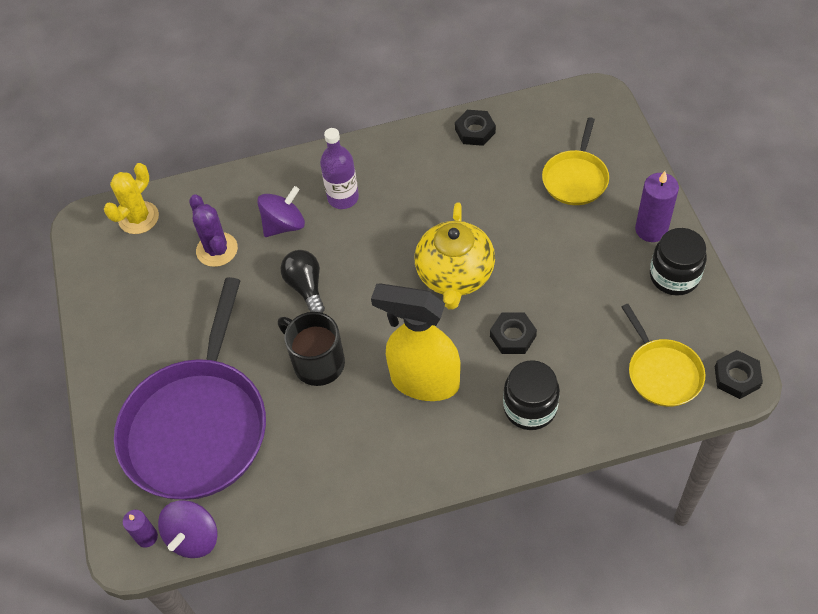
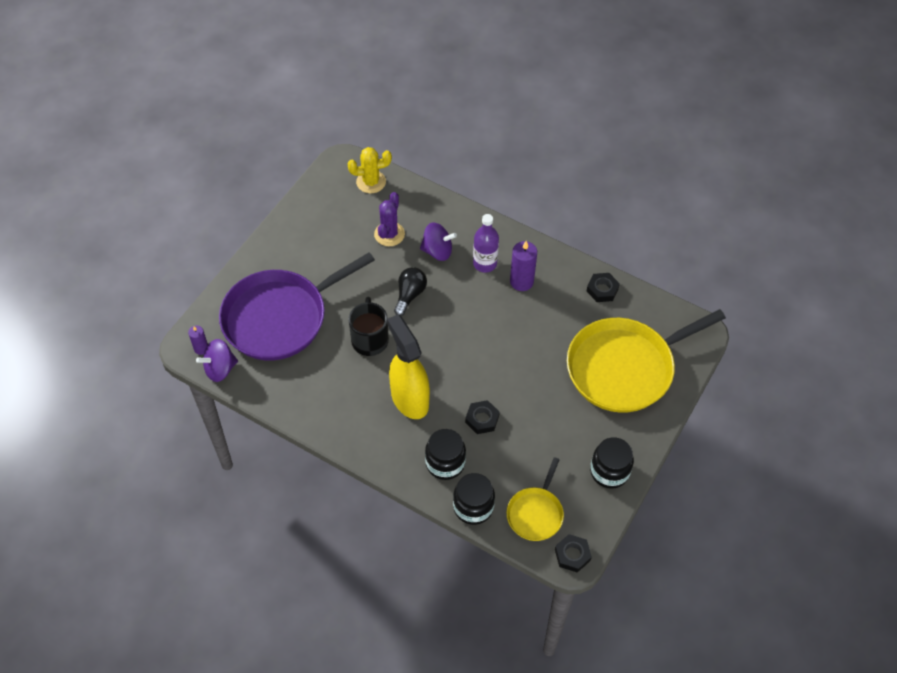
camera: 40 degrees right, 0 degrees up
(455, 276) = (491, 359): yellow teapot -> none
(575, 178) = (625, 367): yellow pan -> yellow pan, size x2.01
(604, 422) = (473, 507): none -> black jar
(651, 229) = (630, 435): purple candle -> purple candle (521, 281)

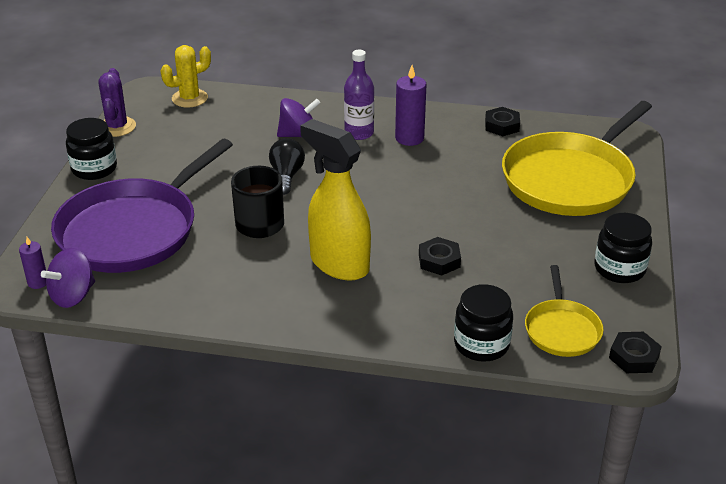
camera: 20 degrees left, 20 degrees down
(389, 234) = (234, 133): purple cactus -> purple cactus (117, 127)
(445, 463) = (419, 312): black jar -> black jar (94, 169)

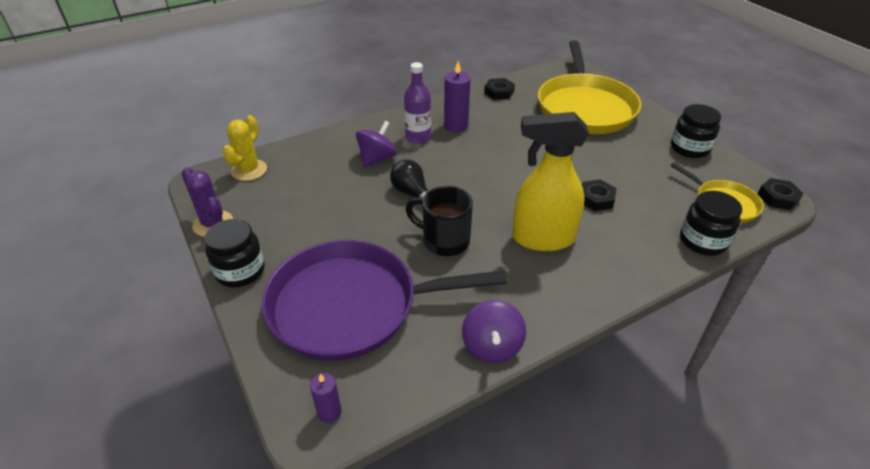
camera: 40 degrees left, 5 degrees up
(73, 296) = (380, 402): purple spinning top -> purple spinning top (492, 346)
(133, 230) = (351, 306): purple pan -> purple pan turned 90 degrees clockwise

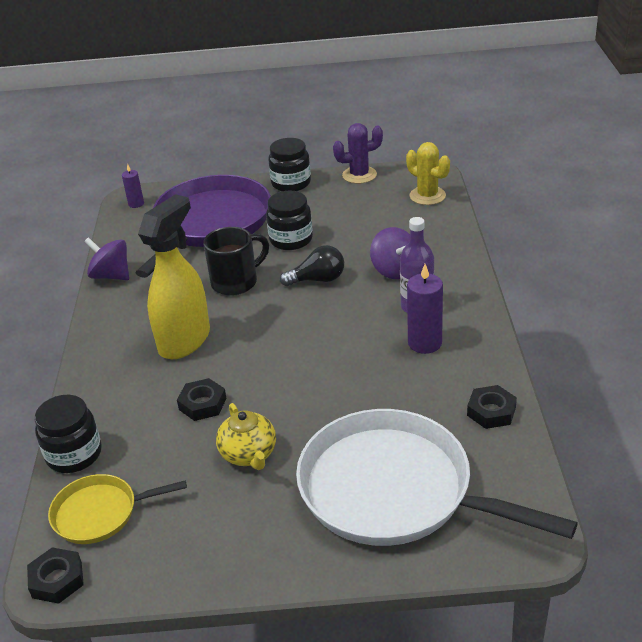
camera: 120 degrees right, 5 degrees down
(585, 107) = (394, 490): yellow pan -> white pan
(615, 162) = (249, 454): none -> yellow teapot
(689, 148) = (215, 554): black jar -> black jar (291, 240)

